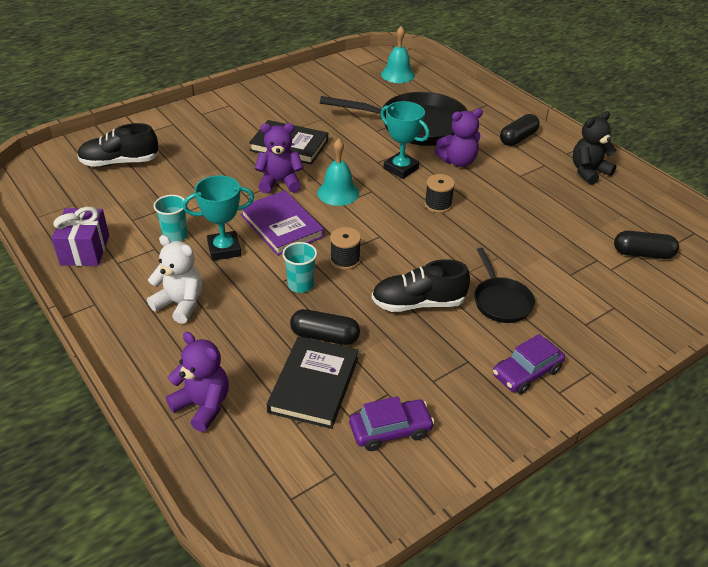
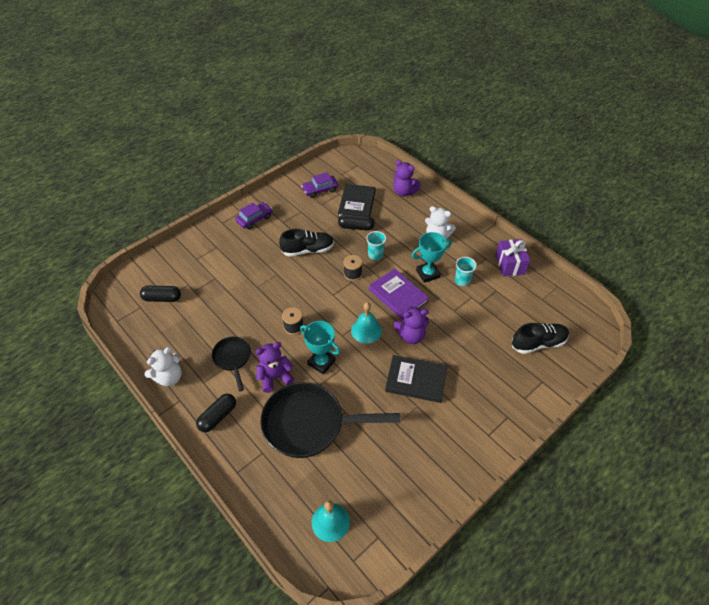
camera: 175 degrees right, 10 degrees up
(501, 301) = (261, 256): black pan -> black pan (233, 358)
(588, 172) = (169, 377): black teddy bear -> white teddy bear

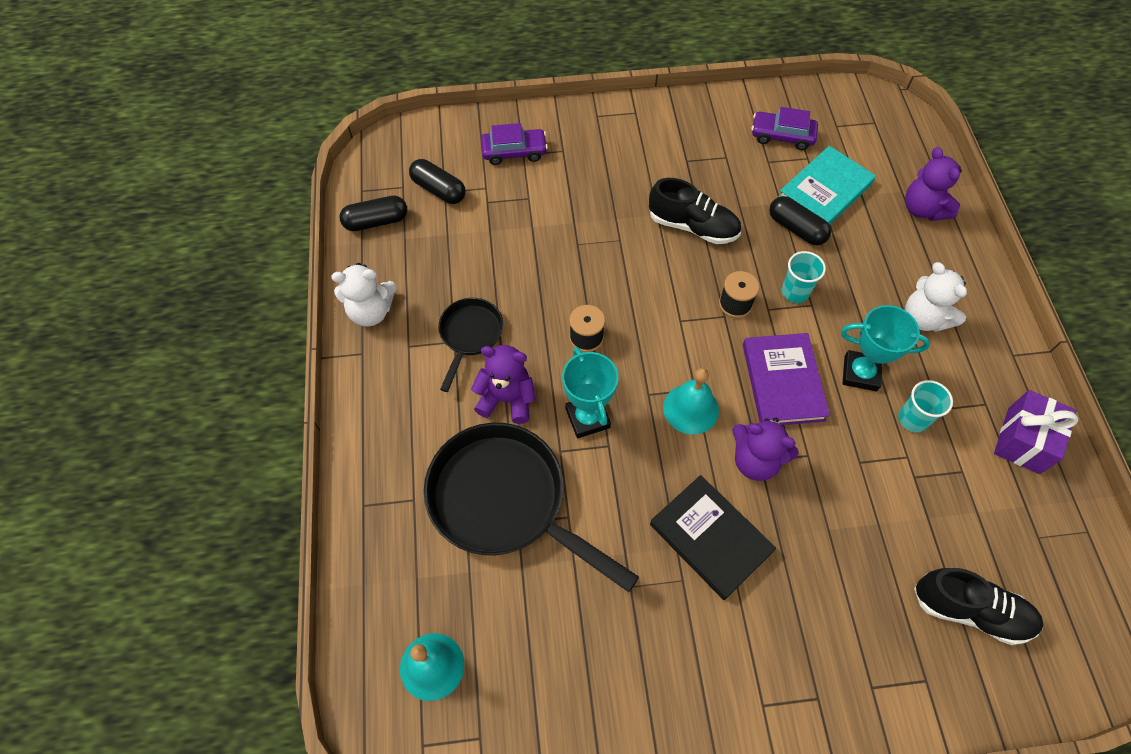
camera: 35 degrees right, 10 degrees up
(218, 416) = (393, 408): black capsule -> black capsule (376, 221)
(254, 219) = (647, 134): purple car -> purple car (514, 152)
(356, 204) = (825, 191): black book -> turquoise book

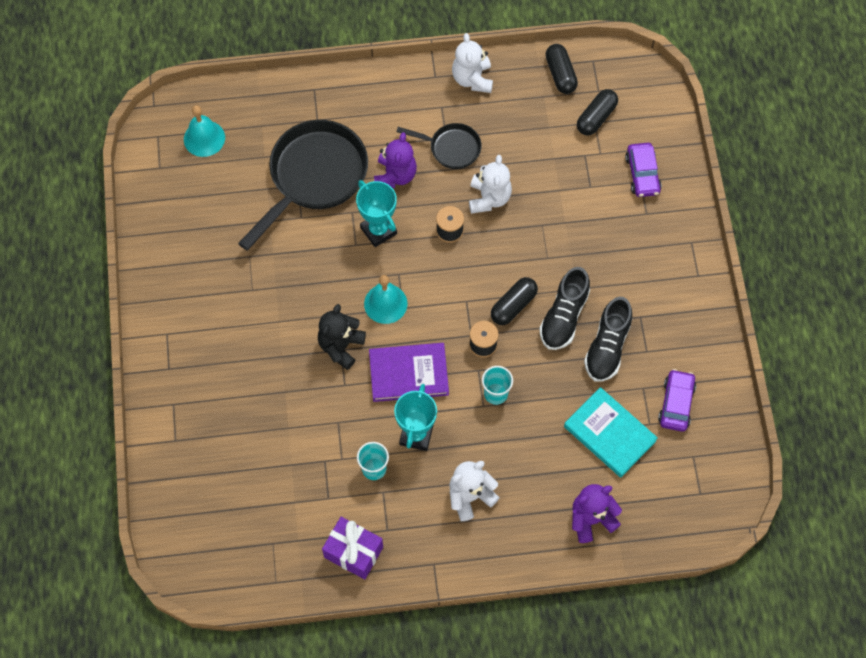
camera: 90 degrees right, 5 degrees up
(542, 296) = (489, 198): none -> white teddy bear
(587, 418) = (378, 230): turquoise trophy -> turquoise trophy turned 75 degrees clockwise
(710, 538) = (281, 310): black book -> none
(755, 460) = (341, 346): purple teddy bear -> black teddy bear
(796, 229) = (564, 403): black capsule -> black capsule (513, 305)
(970, 610) = (221, 480): black shoe -> black shoe (607, 347)

